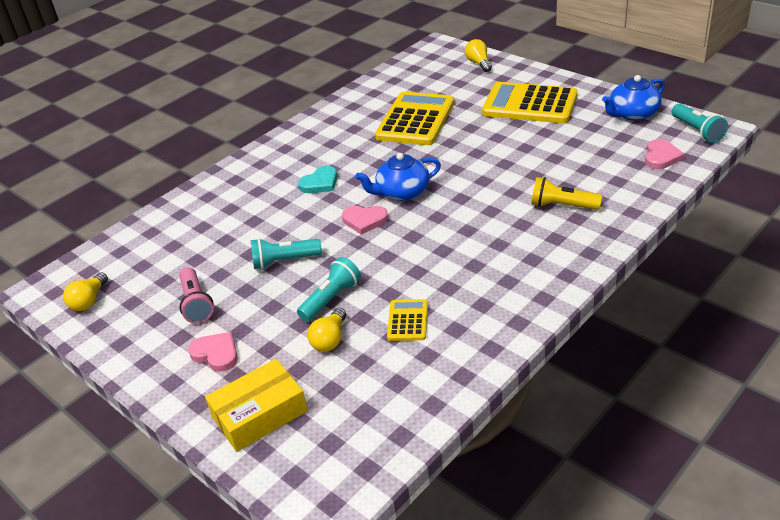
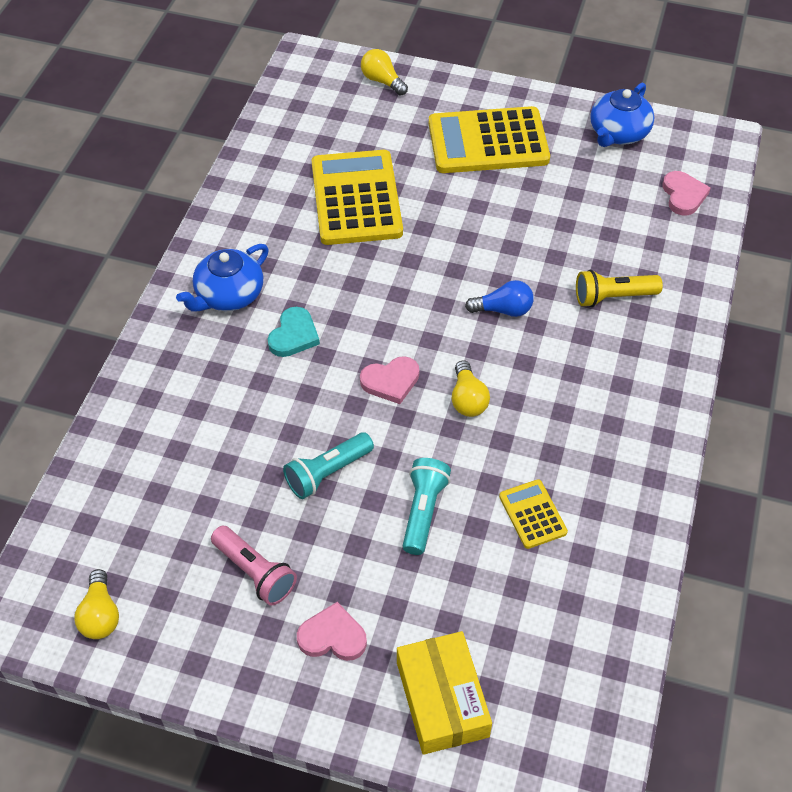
camera: 30 degrees left, 15 degrees up
(260, 414) = (442, 699): yellow box -> yellow box turned 45 degrees counterclockwise
(330, 339) = (459, 570): yellow light bulb -> yellow light bulb (468, 399)
(402, 192) = (411, 324): blue teapot -> blue teapot (228, 295)
(473, 197) = (503, 310): none -> blue light bulb
(697, 131) = (702, 146): turquoise flashlight -> none

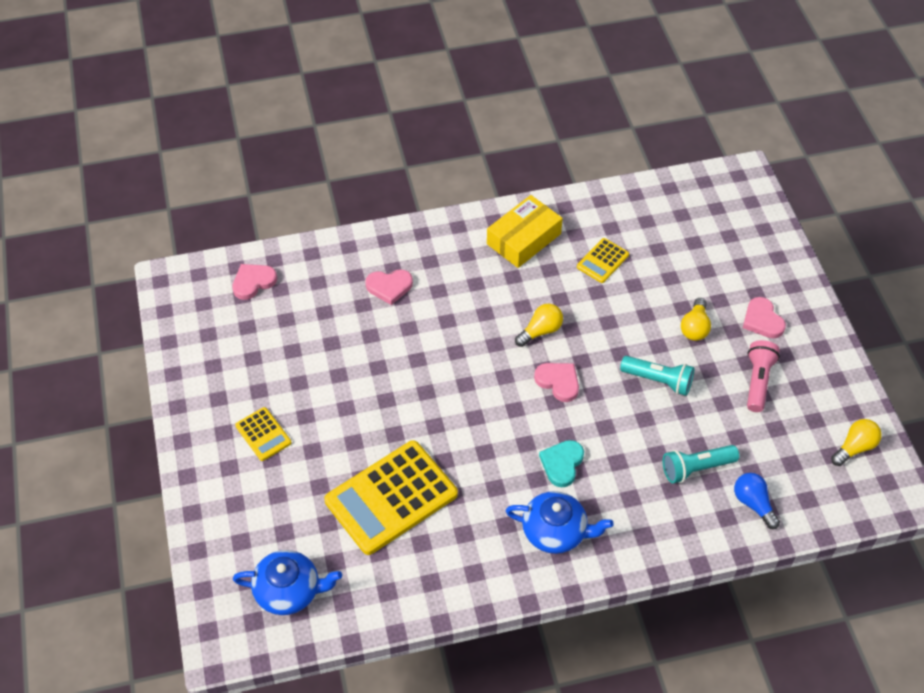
camera: 120 degrees left, 0 degrees up
(294, 335) = (562, 464): turquoise heart -> turquoise heart turned 60 degrees counterclockwise
(382, 81) = (224, 556): yellow light bulb -> yellow light bulb (695, 327)
(423, 511) = (645, 315): turquoise flashlight -> turquoise flashlight (696, 468)
(442, 699) = (753, 253): yellow box -> yellow box (523, 239)
(488, 142) = (263, 434): yellow calculator -> yellow calculator, size x0.47
(503, 310) = (445, 345): blue light bulb -> blue light bulb (753, 504)
(613, 297) = (389, 287): yellow flashlight -> pink heart
(618, 133) = (200, 348): blue teapot -> blue teapot (289, 591)

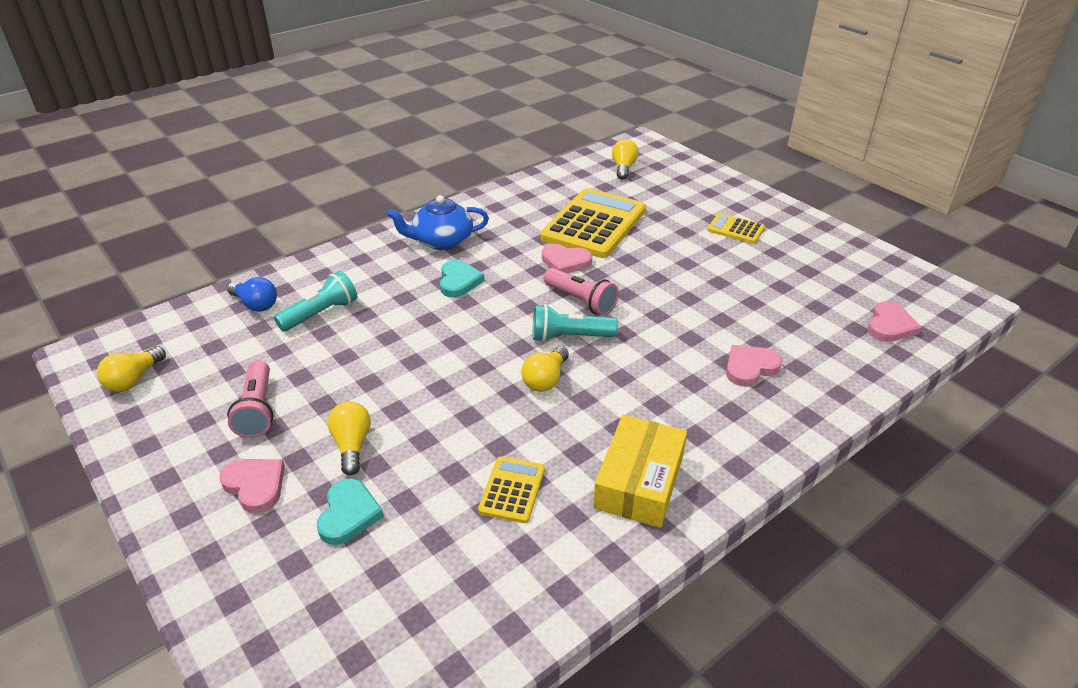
camera: 155 degrees right, 15 degrees down
(289, 591) = (623, 168): blue teapot -> yellow light bulb
(469, 398) = (581, 301): none -> pink flashlight
(558, 382) = (497, 339): pink heart -> pink heart (565, 262)
(658, 381) = (383, 374): turquoise flashlight -> turquoise flashlight (569, 337)
(706, 281) = (348, 514): none -> turquoise heart

